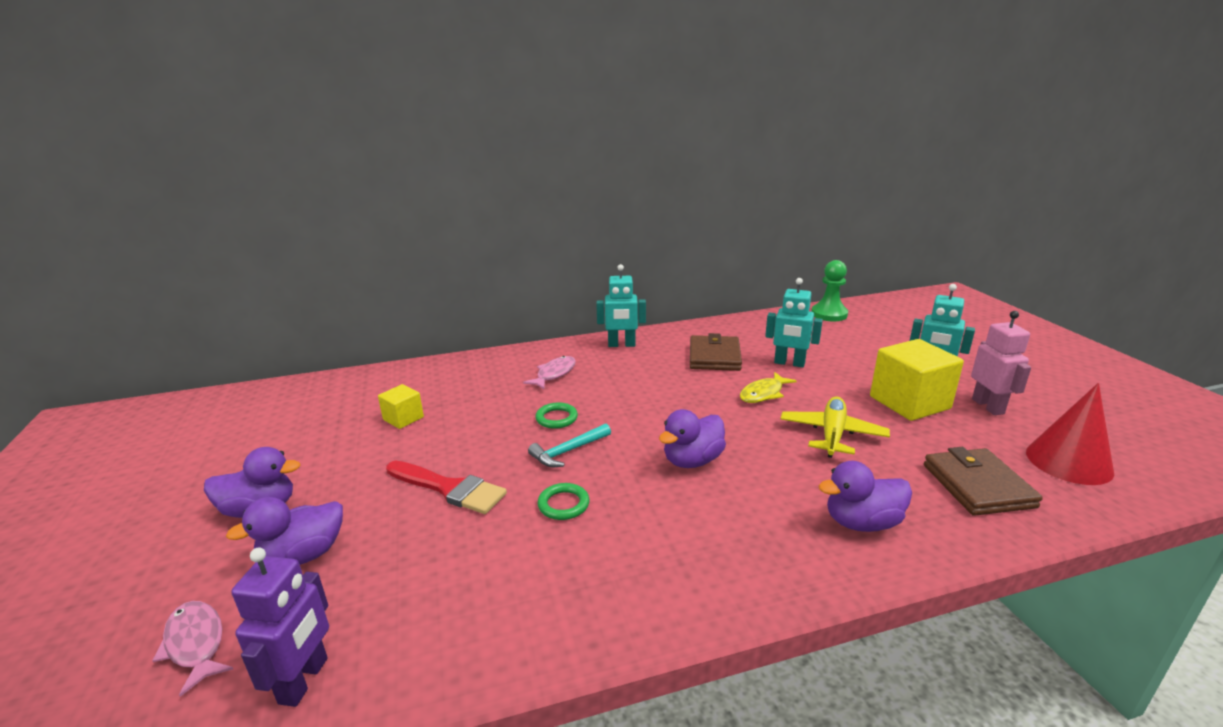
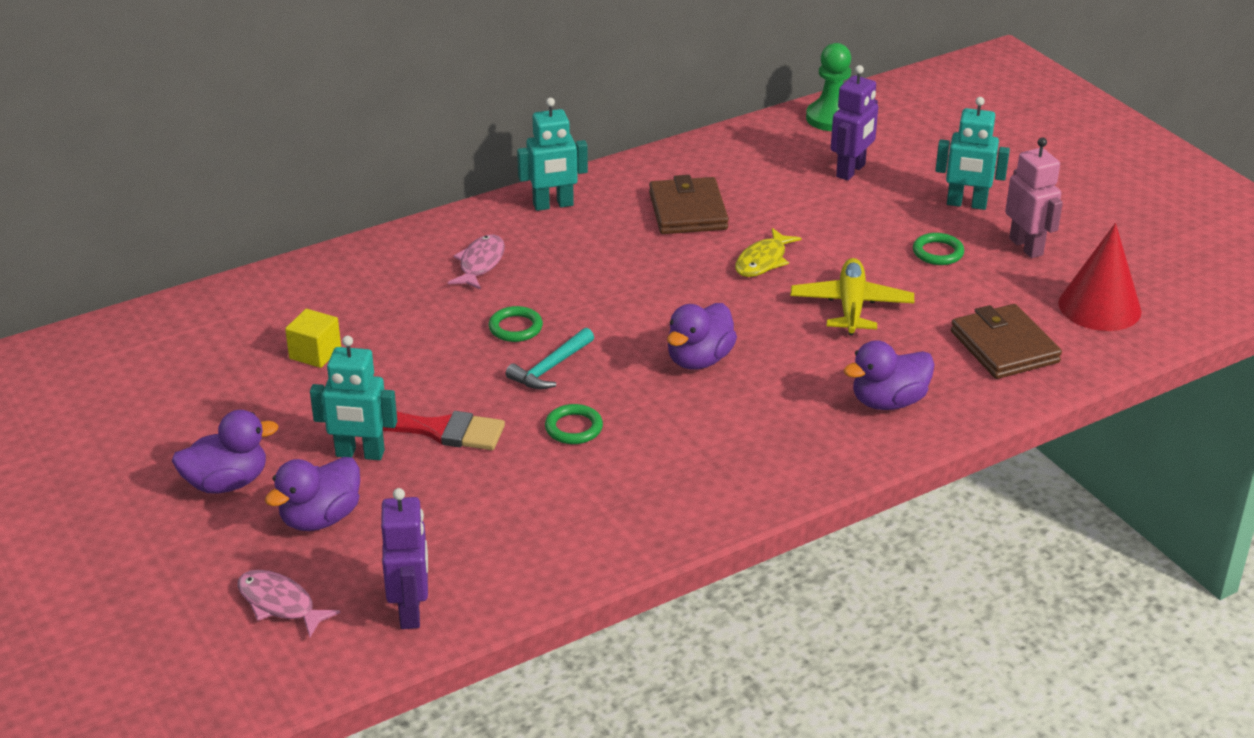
camera: 15 degrees left, 10 degrees up
(789, 363) = (788, 210): turquoise robot -> turquoise robot (360, 454)
(840, 344) = (851, 171): none -> purple robot
(909, 402) = (938, 252): yellow cube -> green ring

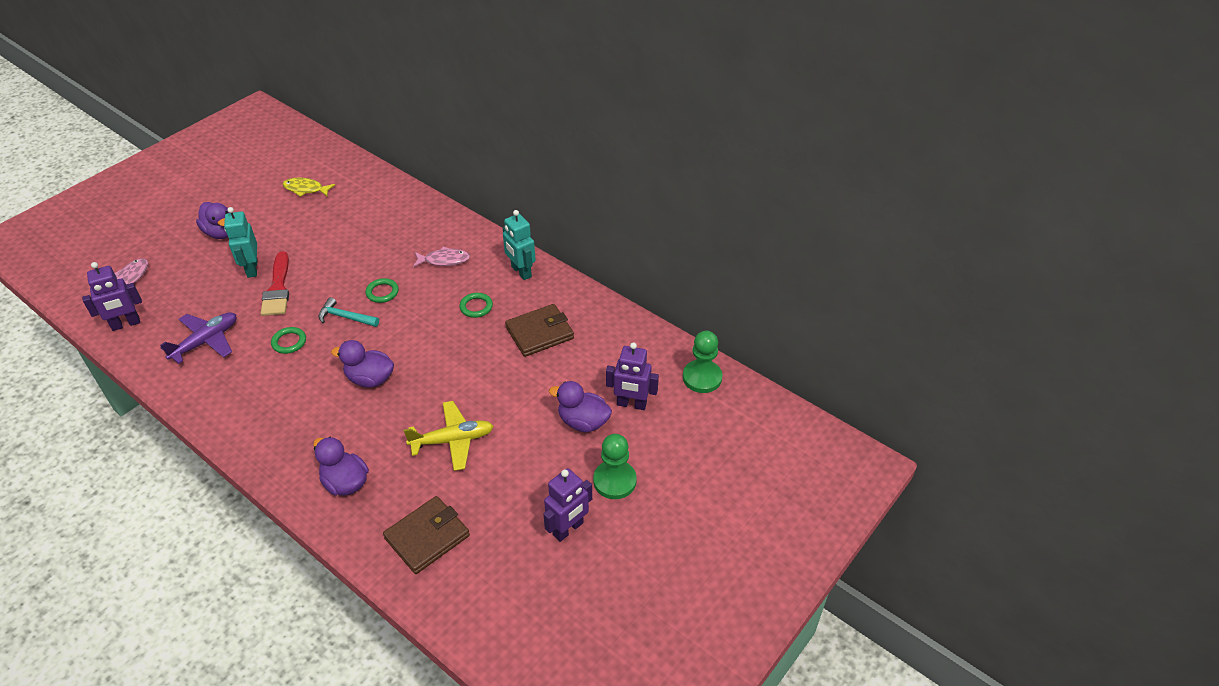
camera: 70 degrees right, 10 degrees up
(315, 353) = (337, 226): yellow cube -> none
(320, 518) = (197, 272): purple duck -> purple duck (583, 422)
(518, 516) = (206, 341): none -> purple plane
(763, 261) = (493, 383): yellow fish -> yellow fish (305, 189)
(938, 252) = (539, 475): green ring -> green ring (476, 307)
(966, 204) = (614, 481): turquoise robot -> green pawn
(1026, 247) = (568, 529): pink robot -> purple robot
(1099, 307) = (499, 590): red cone -> none

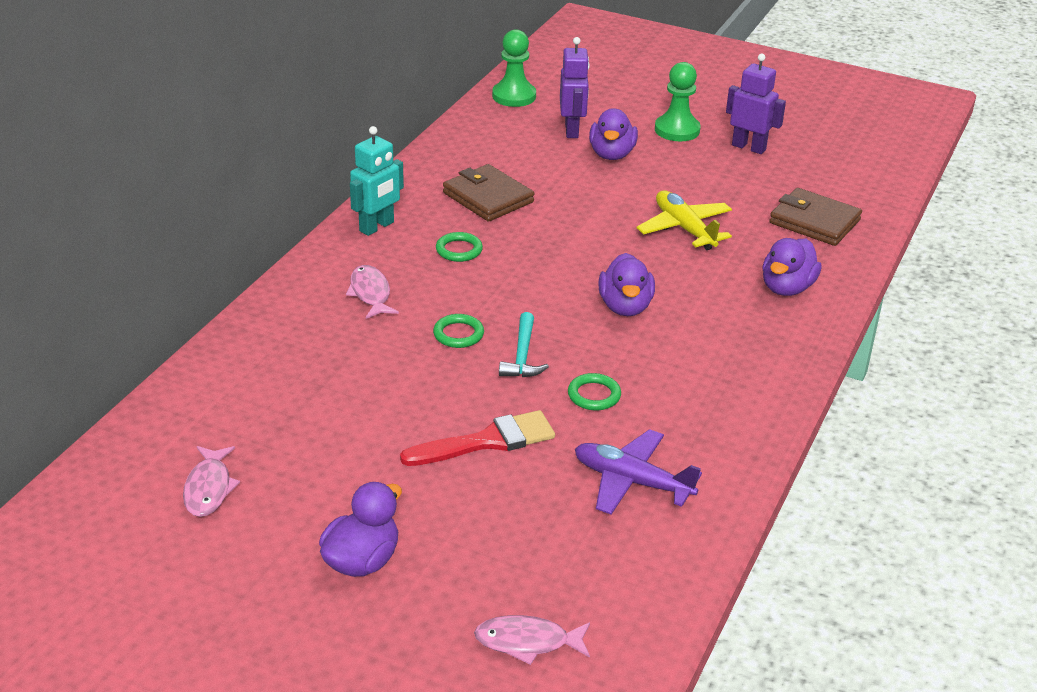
camera: 105 degrees left, 10 degrees down
(126, 324) = (638, 595): purple robot -> none
(252, 269) = (449, 487): turquoise robot -> none
(305, 189) = (209, 488): yellow fish -> pink fish

